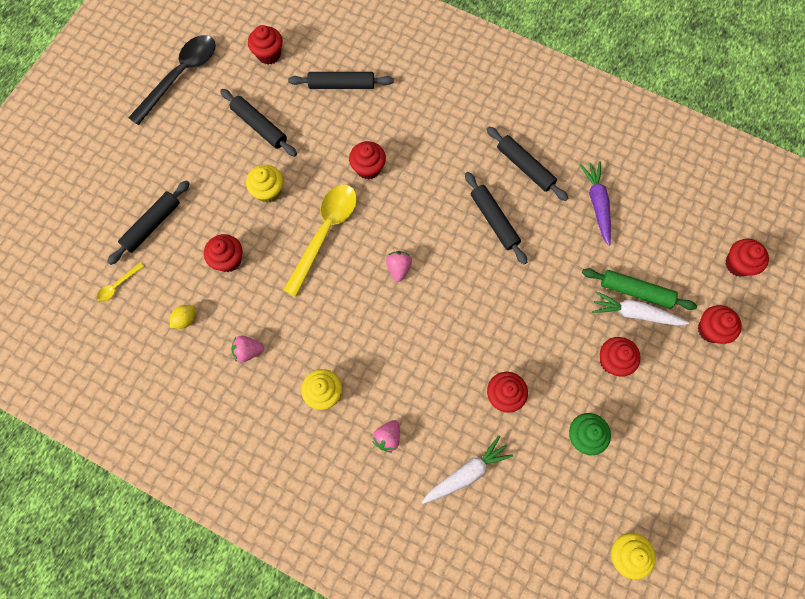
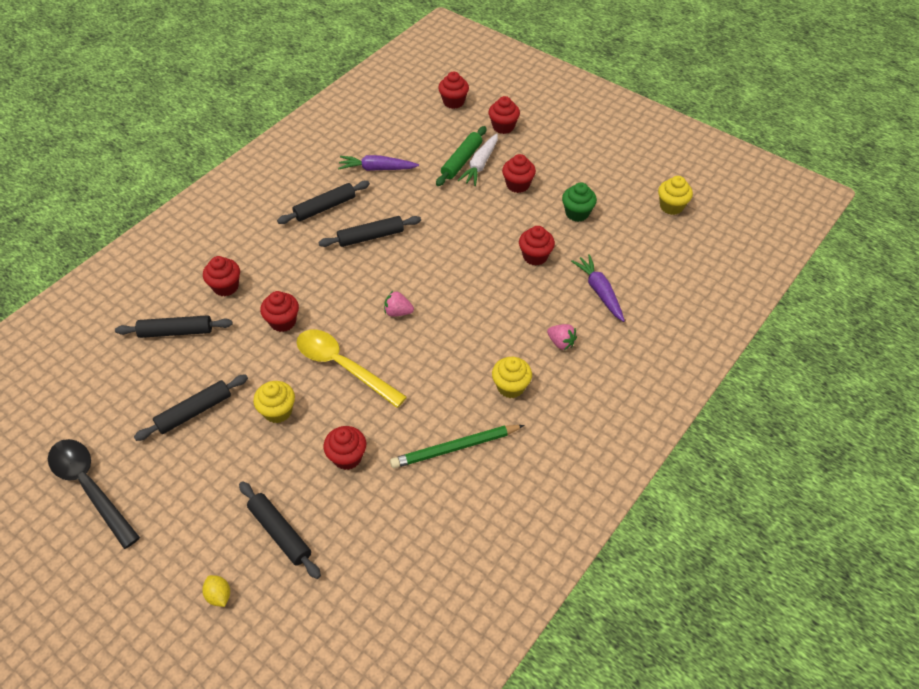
camera: 80 degrees left, 20 degrees down
(118, 285) = (346, 575): yellow spoon -> none
(185, 319) = (406, 505): yellow lemon -> yellow lemon (219, 595)
(248, 351) = (455, 448): pink strawberry -> green pencil
(269, 54) = (105, 393): red cupcake -> red cupcake (226, 287)
(341, 85) = (176, 332): black rolling pin -> black rolling pin turned 75 degrees clockwise
(467, 473) = (599, 291): white carrot -> purple carrot

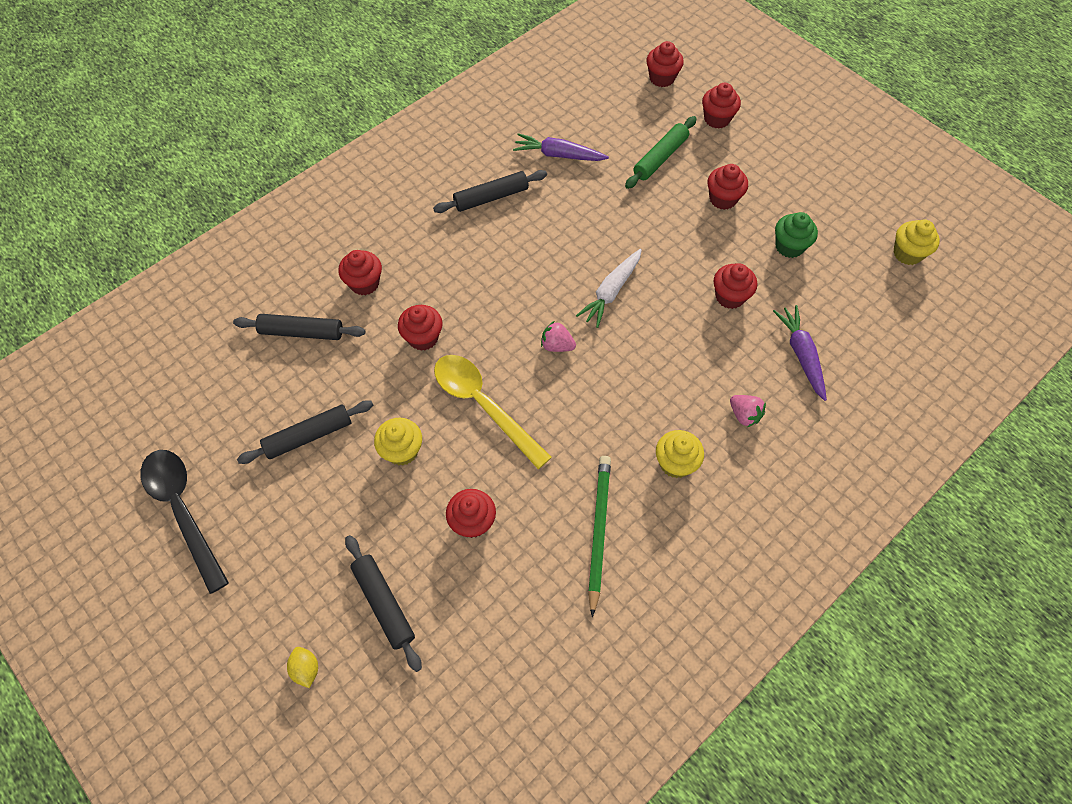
camera: 10 degrees right, 10 degrees up
(371, 237) = (539, 243): black rolling pin -> none
(455, 448) = (598, 531): green pencil -> green pencil turned 105 degrees clockwise
(480, 165) = (681, 166): white carrot -> white carrot (611, 292)

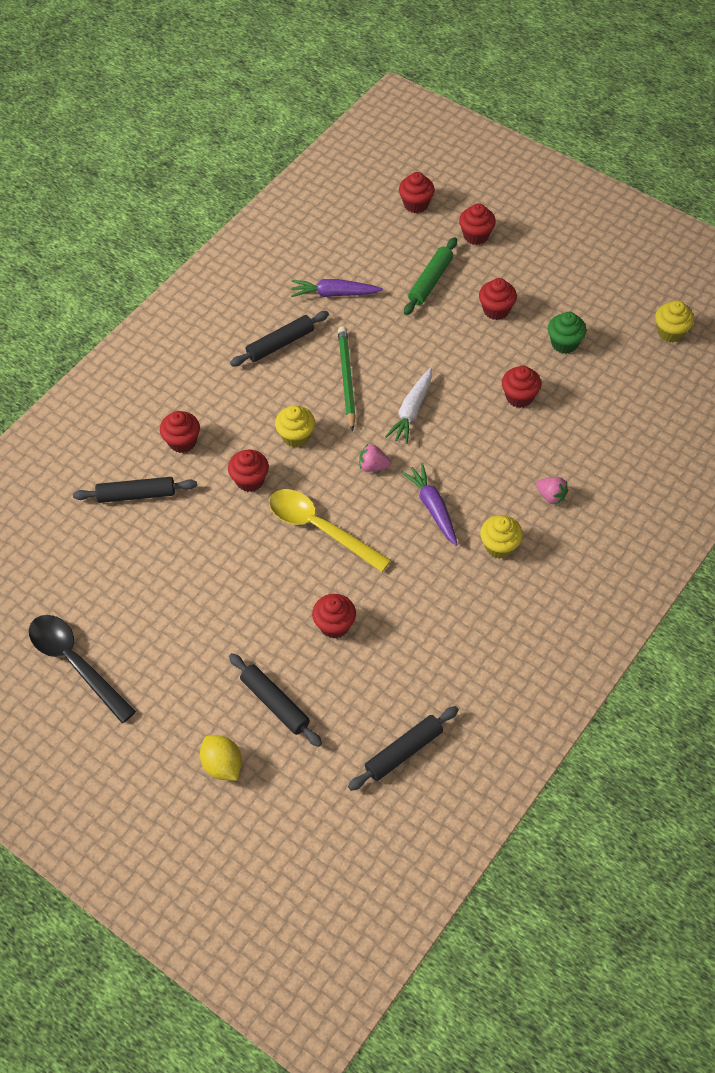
camera: 10 degrees left, 5 degrees down
(306, 669) = (222, 765): yellow lemon -> yellow lemon, size x1.54
(309, 436) = (169, 582): black rolling pin -> black rolling pin (403, 751)
(402, 450) = (257, 579): yellow cupcake -> yellow cupcake (296, 436)
(598, 531) = (445, 613): green pencil -> green pencil (346, 379)
(801, 354) = (591, 436): purple carrot -> purple carrot (433, 508)

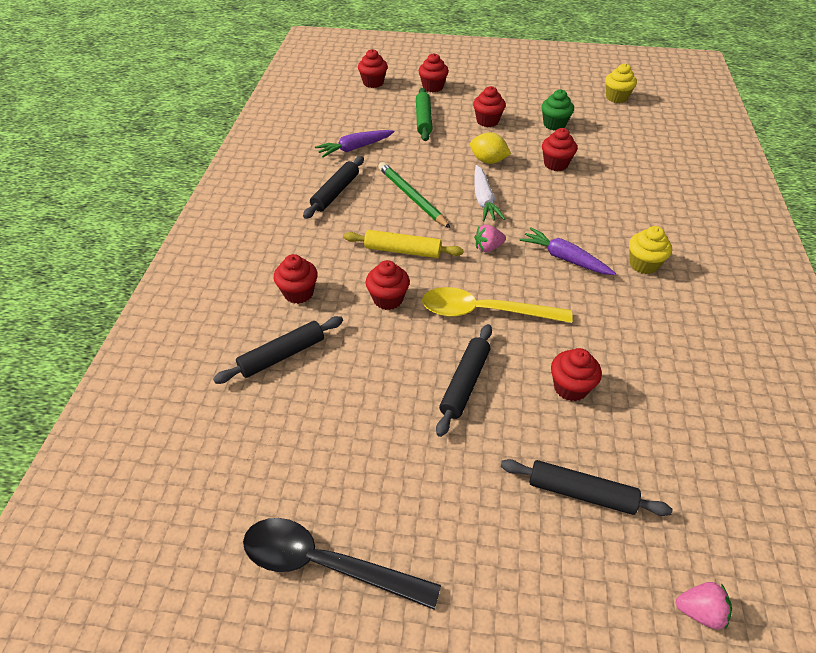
camera: 30 degrees left, 10 degrees down
(222, 765) = (585, 596): yellow lemon -> yellow lemon (488, 161)
(296, 436) = (402, 250): yellow cupcake -> yellow rolling pin
(403, 751) = (743, 476): black rolling pin -> black rolling pin (464, 383)
(551, 496) = (644, 216): pink strawberry -> pink strawberry (700, 611)

